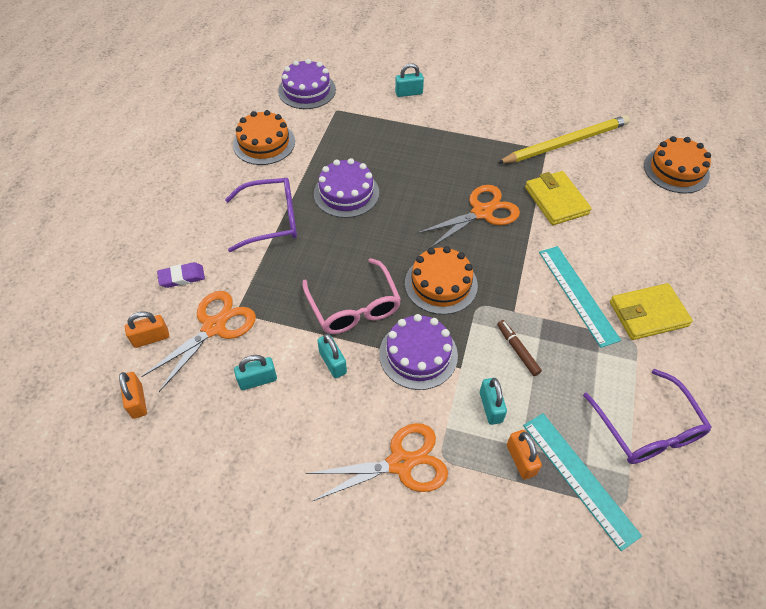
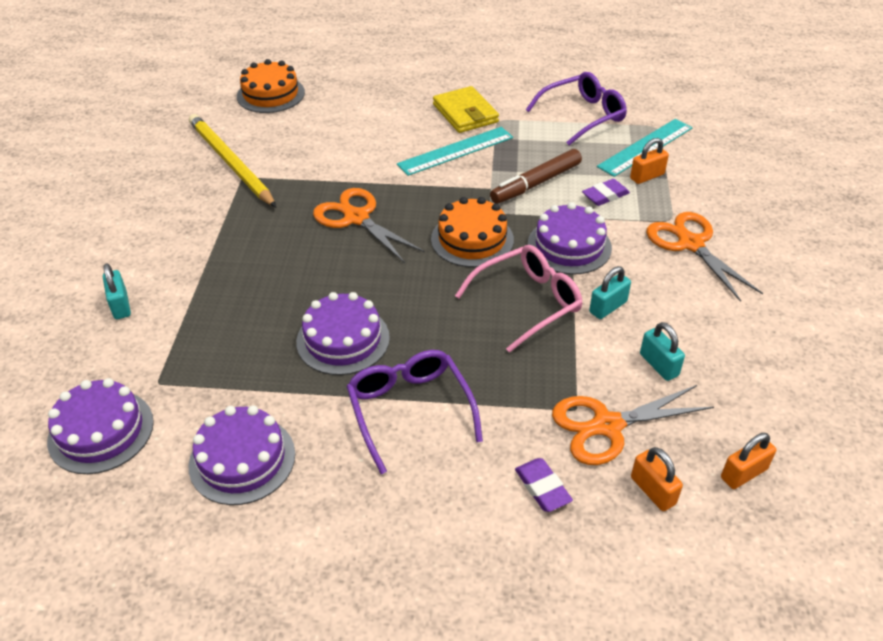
camera: 100 degrees left, 10 degrees down
(214, 327) = (607, 426): orange scissors -> orange scissors turned 45 degrees counterclockwise
(264, 143) = (242, 459): orange cake -> purple cake
(490, 407) = (605, 195): turquoise padlock -> purple eraser
(517, 350) = (535, 183): brown marker -> brown marker, size x1.69
(556, 200) = (328, 167): yellow wallet -> none

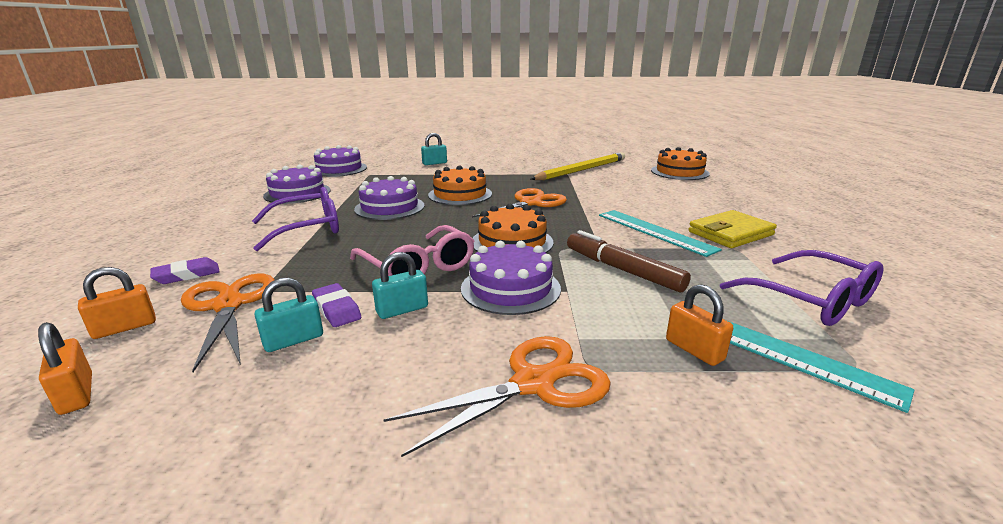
camera: 85 degrees right, 20 degrees down
(305, 275) = (460, 194): none -> orange cake
(605, 195) = (623, 313): purple eraser -> purple eraser (336, 309)
(608, 307) = (402, 310): turquoise padlock -> turquoise padlock turned 75 degrees counterclockwise

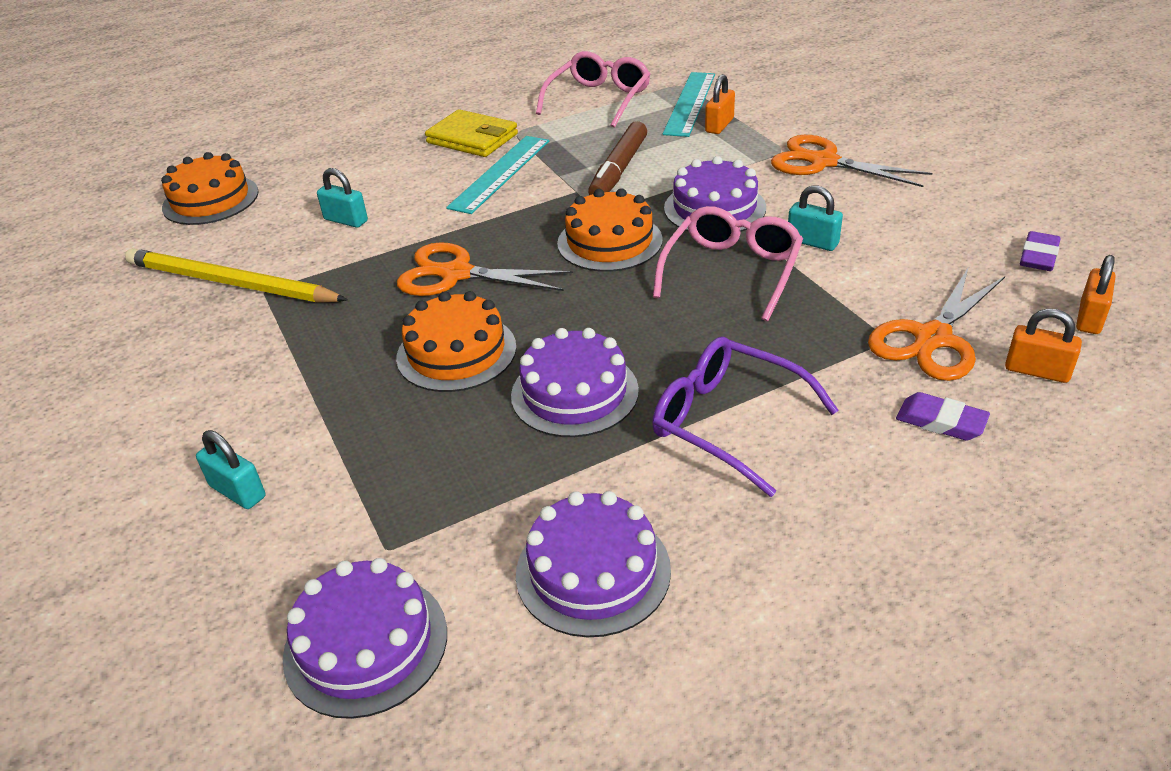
camera: 115 degrees left, 15 degrees up
(293, 340) = (915, 267): turquoise padlock -> turquoise padlock (346, 220)
(336, 309) = (855, 274): purple eraser -> purple eraser (1038, 256)
(811, 300) = (599, 99): purple glasses -> pink glasses

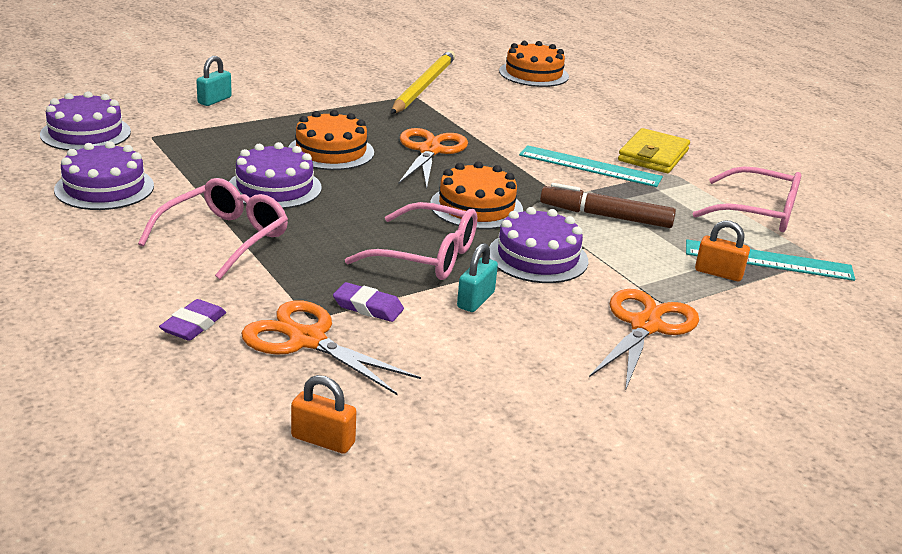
camera: 80 degrees right, 10 degrees down
(346, 220) = (507, 114): turquoise padlock -> none
(727, 422) = (224, 238): purple glasses -> pink glasses
(1037, 371) = (245, 387): orange padlock -> none
(1038, 256) = (445, 433): purple eraser -> purple eraser (368, 307)

